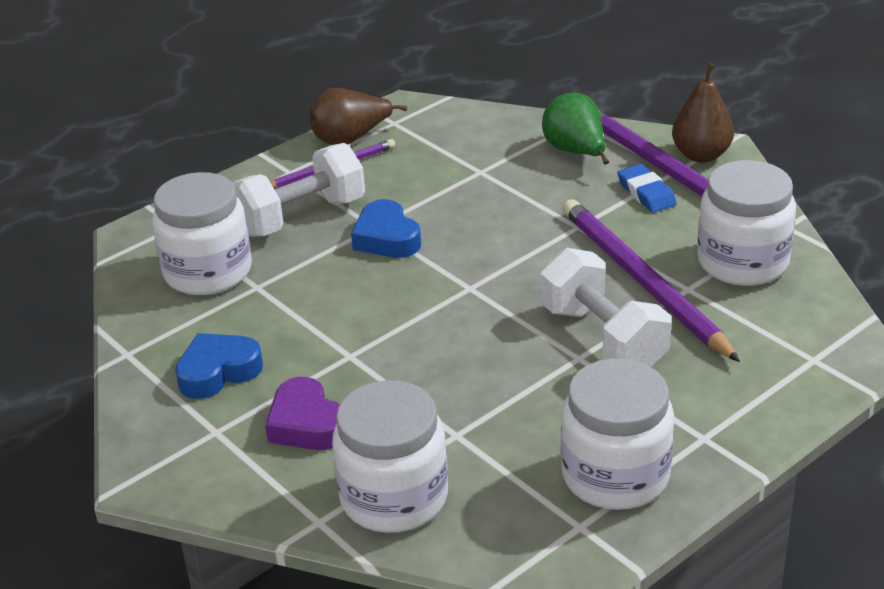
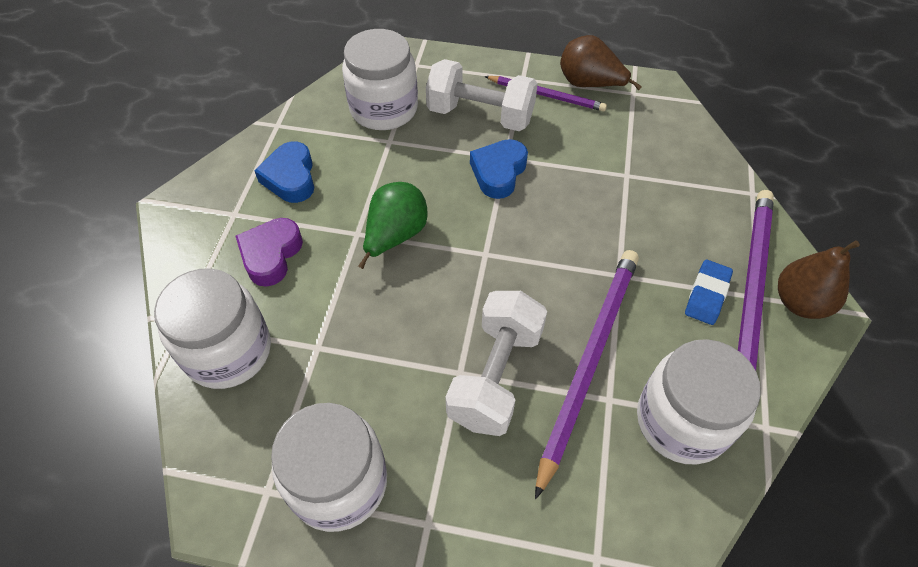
camera: 50 degrees right, 20 degrees up
(218, 372) = (290, 178): blue heart -> blue heart turned 120 degrees counterclockwise
(576, 152) = (711, 216): green pear -> green pear (395, 236)

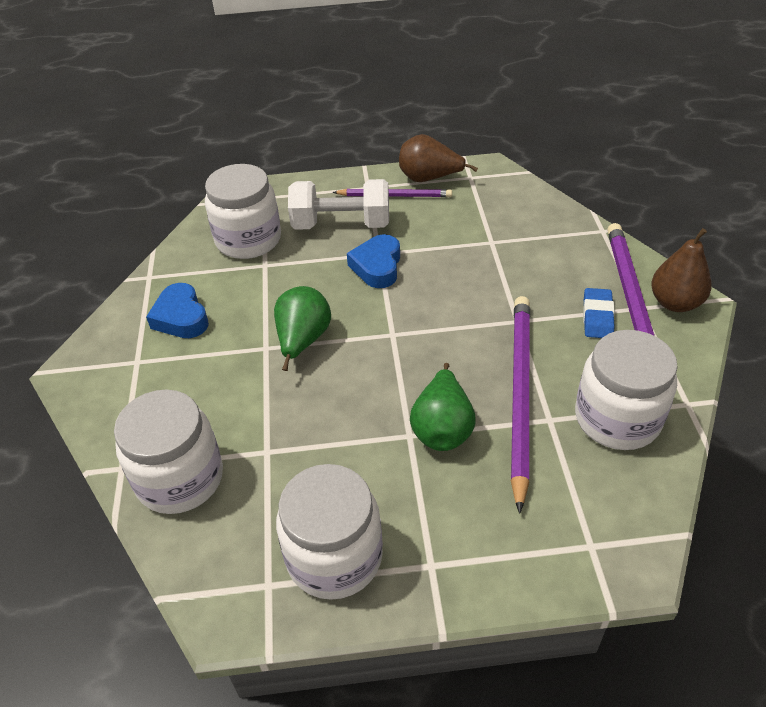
camera: 15 degrees left, 10 degrees down
(271, 255) = (189, 387): purple heart -> none
(495, 375) = (442, 428): white dumbbell -> green pear

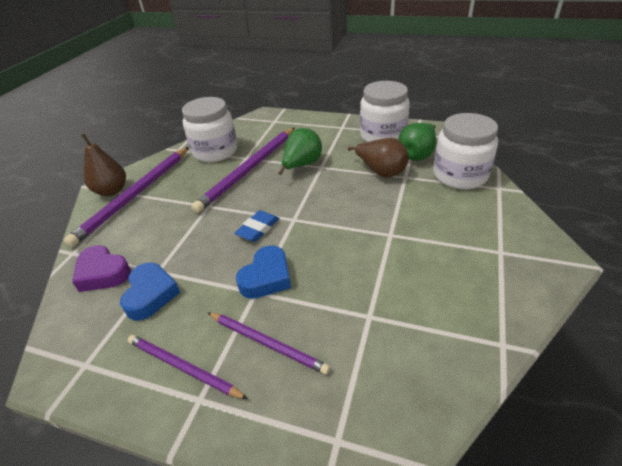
camera: 155 degrees left, 5 degrees down
(181, 317) = (462, 281): blue heart -> blue heart (151, 294)
(248, 240) = (378, 360): white jar -> none
(303, 341) = (360, 231): green pear -> green pear (417, 155)
(341, 224) = (267, 343): white dumbbell -> purple pencil
(429, 179) = (124, 382): brown pear -> brown pear (381, 172)
(542, 225) = (103, 273): none -> purple heart
(597, 317) = (162, 195): blue eraser -> blue eraser (258, 229)

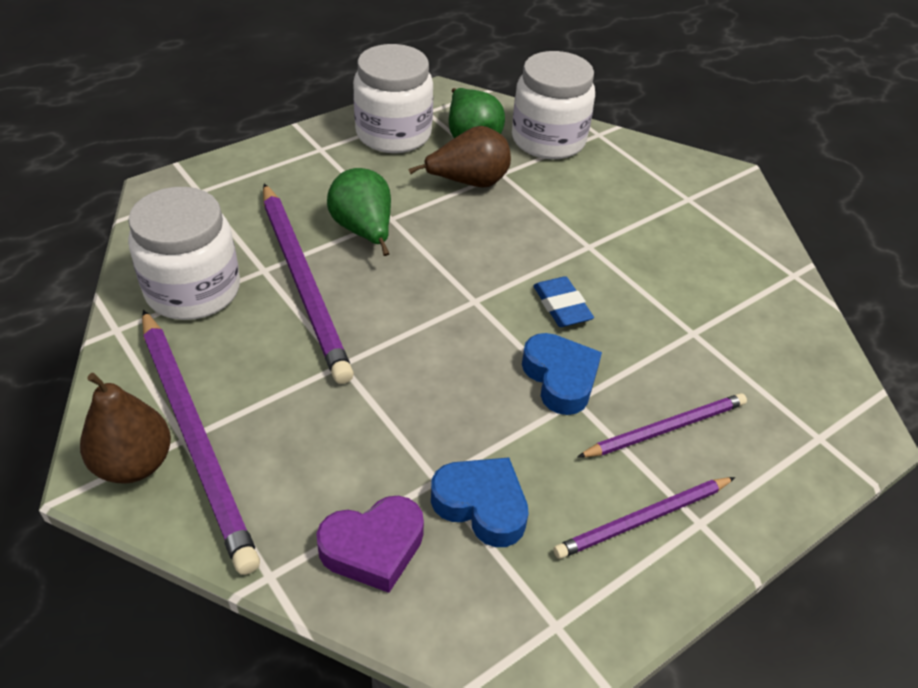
camera: 60 degrees left, 5 degrees up
(258, 229) = (457, 341): blue eraser -> blue eraser (562, 306)

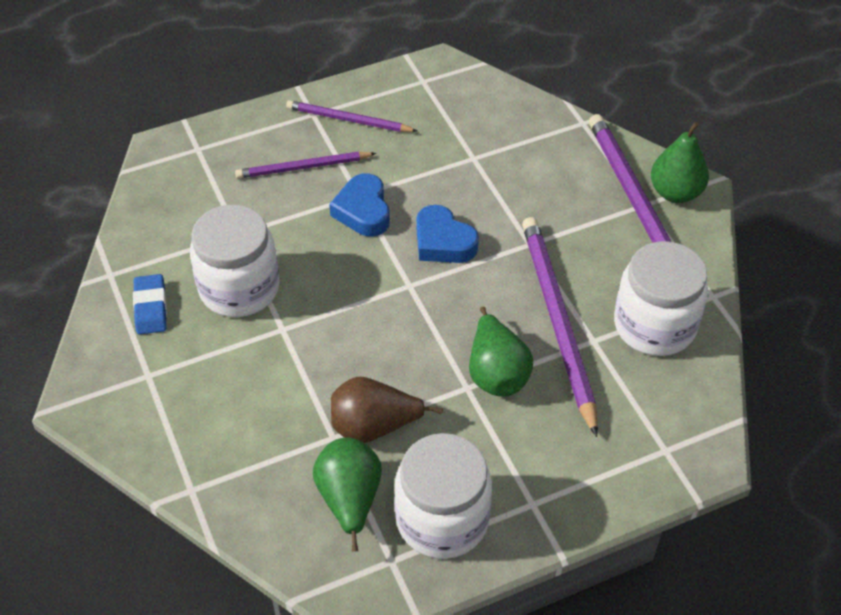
camera: 165 degrees left, 5 degrees up
(134, 464) = (675, 192): brown pear -> green pear
(373, 547) = (520, 127): purple heart -> none
(481, 505) = (448, 140): blue heart -> blue heart (443, 242)
(548, 140) = (258, 485): white jar -> white jar (239, 288)
(562, 306) = (336, 270): blue eraser -> blue eraser (150, 307)
(643, 519) = (348, 120): purple pencil -> purple pencil turned 150 degrees counterclockwise

